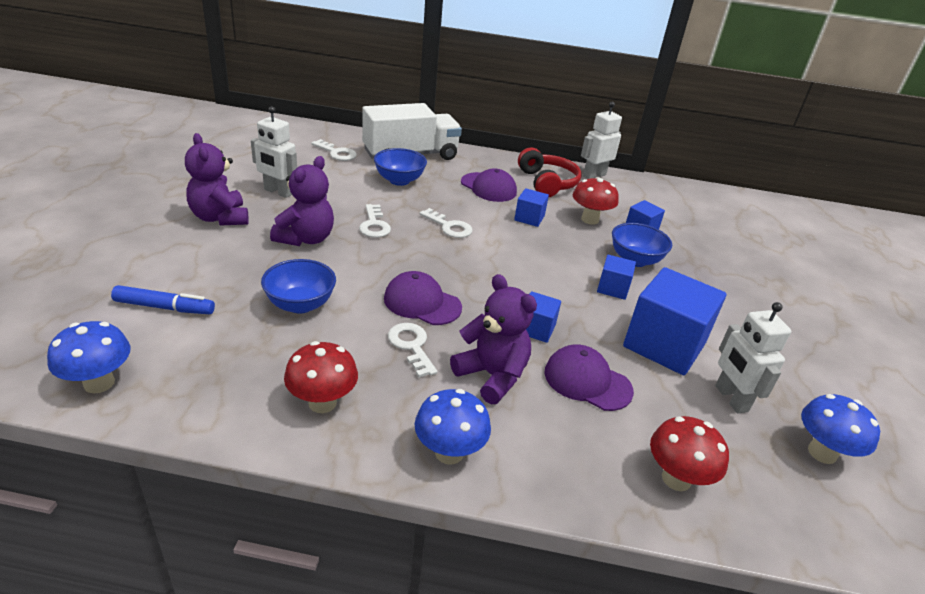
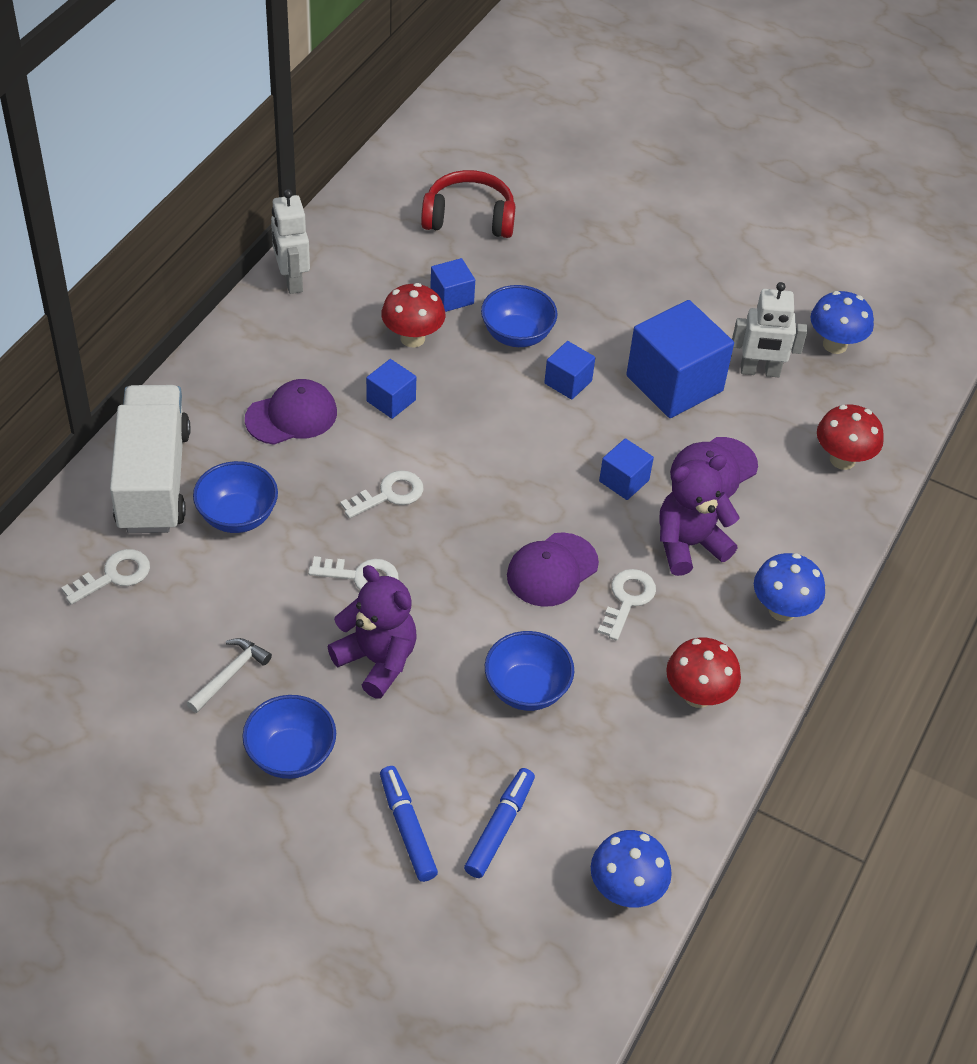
camera: 70 degrees left, 15 degrees up
(162, 267) = (407, 828): none -> blue marker
(220, 218) = (291, 755): purple teddy bear -> blue bowl
(278, 192) = (230, 674): white robot -> white hammer
(411, 346) = (627, 600): white key -> white key turned 120 degrees clockwise
(547, 183) = (298, 343): red headphones -> red headphones (469, 217)

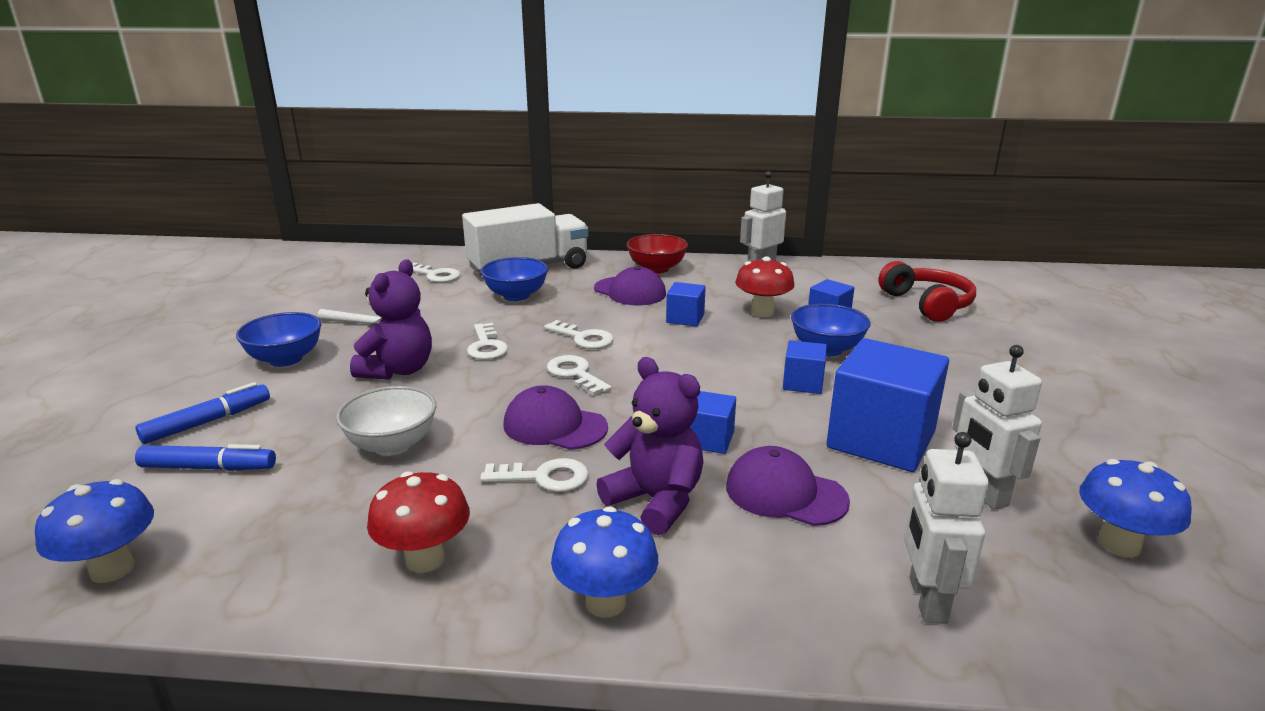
camera: 70 degrees right, 25 degrees down
(240, 368) = (656, 269): none -> red bowl
(464, 526) = (575, 374): none -> white key
(526, 689) = (392, 445): blue bowl -> white bowl
(842, 459) = (926, 600): red mushroom -> white robot

